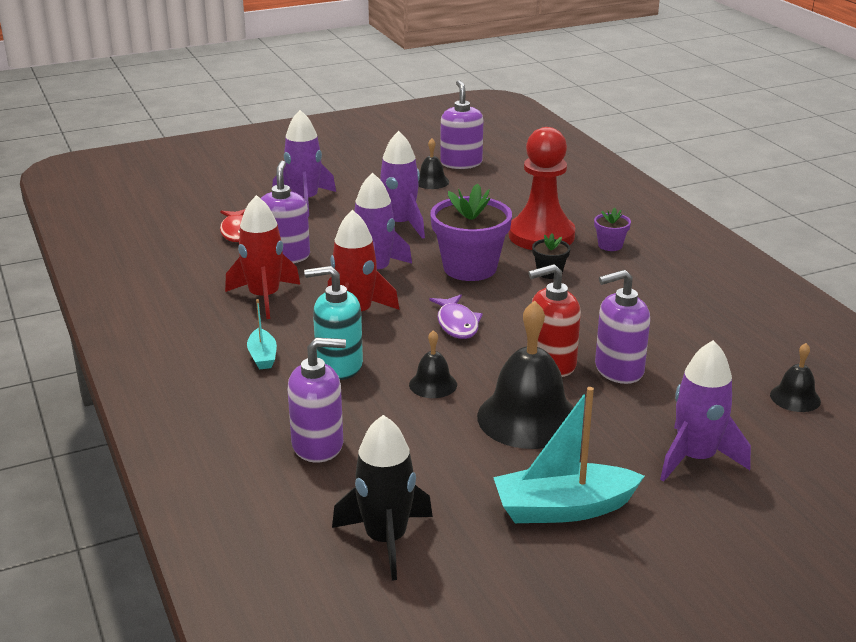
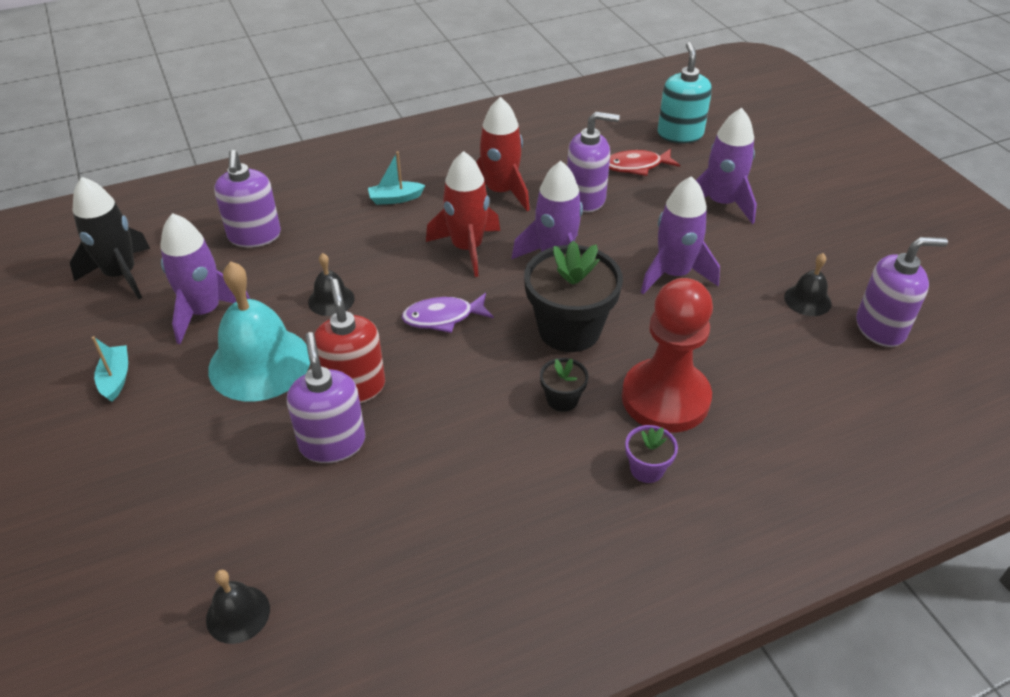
camera: 90 degrees right, 15 degrees up
(339, 366) = (373, 241): turquoise soap dispenser -> turquoise soap dispenser (680, 134)
(470, 268) = (569, 330): purple flower pot -> black flower pot
(528, 418) = (259, 363): black bell -> turquoise bell
(563, 508) = (116, 378): turquoise boat -> turquoise boat, size x0.52
(695, 458) = (153, 488): purple rocket -> purple rocket (205, 312)

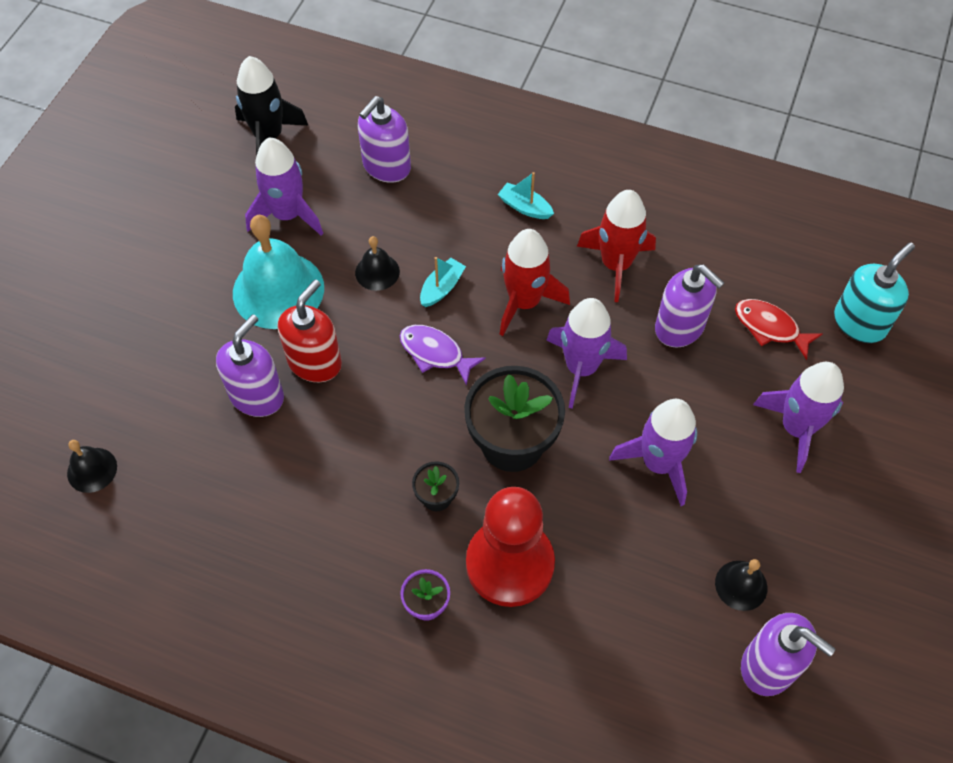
camera: 45 degrees right, 15 degrees up
(116, 378) = (186, 230): turquoise boat -> turquoise boat (442, 288)

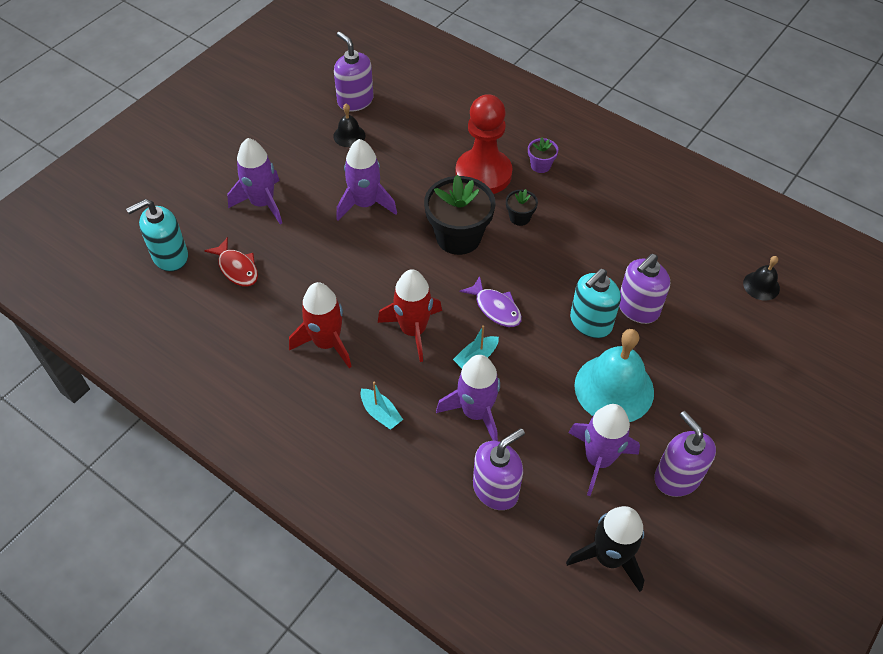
camera: 165 degrees left, 5 degrees down
(315, 362) = (590, 323): red soap dispenser -> turquoise soap dispenser
(377, 272) = (527, 384): black bell -> none
(581, 368) = (390, 273): purple rocket -> purple rocket (476, 412)
(679, 327) = (303, 283): purple soap dispenser -> purple soap dispenser (677, 477)

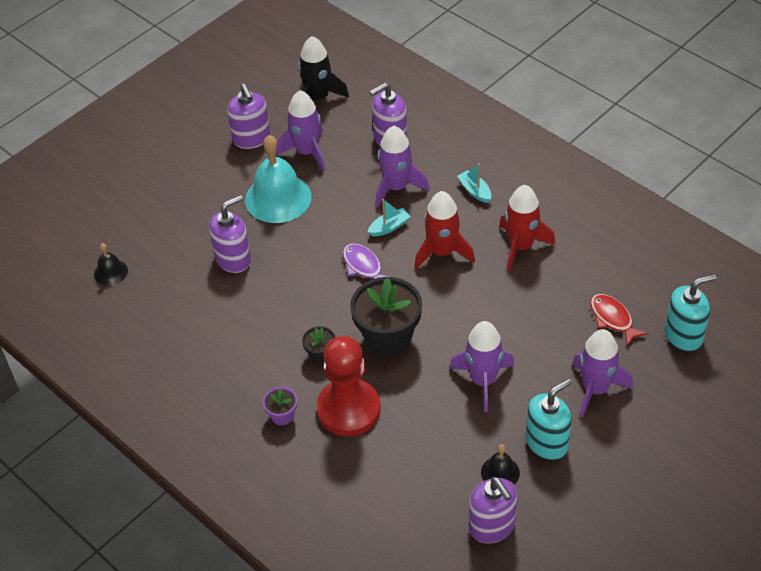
camera: 170 degrees left, 5 degrees down
(590, 323) = (281, 249): turquoise soap dispenser -> turquoise soap dispenser (547, 442)

